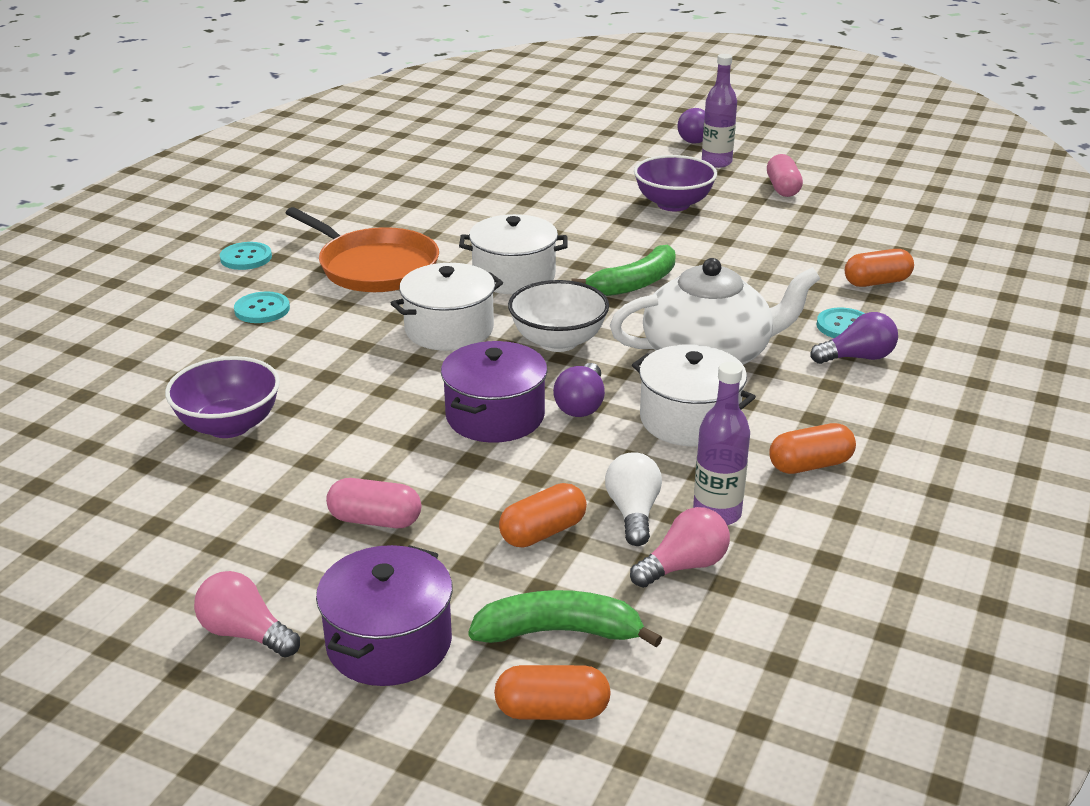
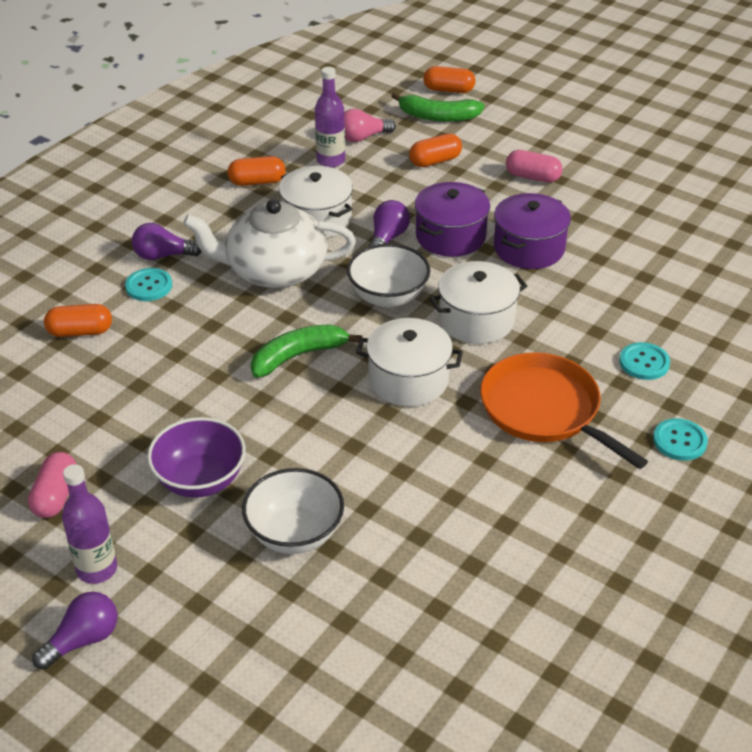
camera: 170 degrees left, 10 degrees up
(229, 425) = (639, 249): purple bowl -> none
(245, 633) = (596, 131): pink light bulb -> none
(389, 643) = (523, 120): purple pot -> purple pot (529, 248)
(579, 186) = (295, 534): none -> white bowl
(633, 512) = (379, 166): white light bulb -> none

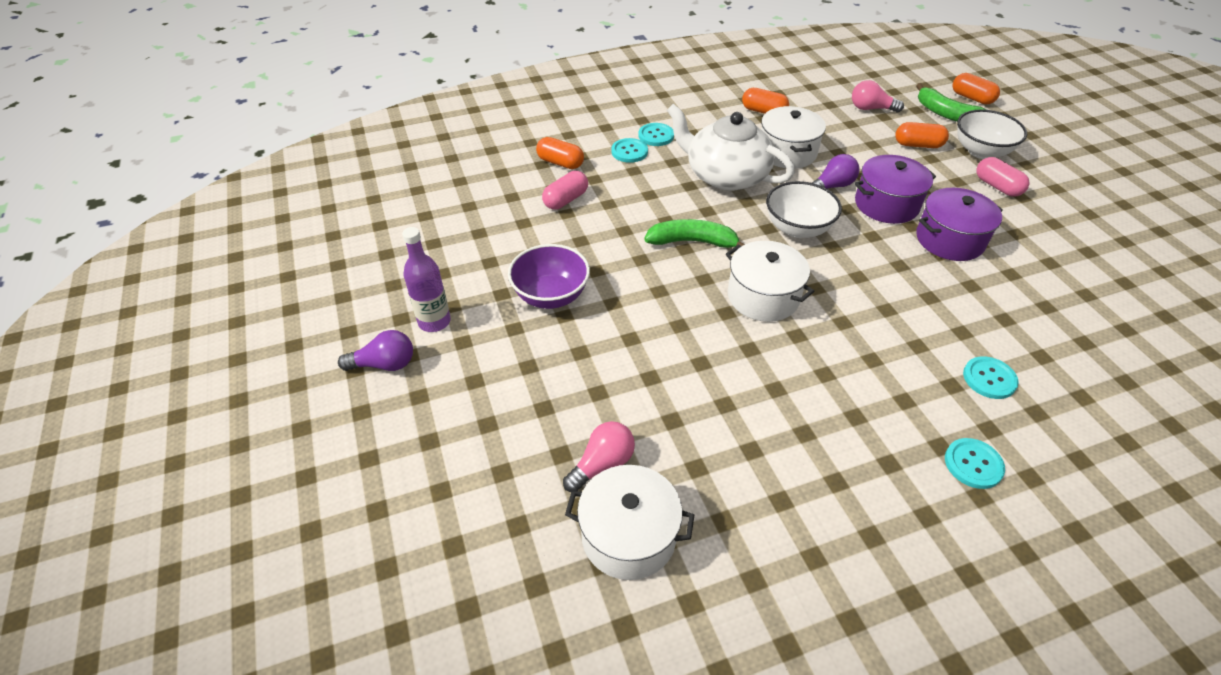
camera: 35 degrees right, 5 degrees up
(56, 496) = (453, 260): pink capsule -> pink capsule (566, 200)
(163, 255) = (656, 136): purple light bulb -> turquoise button
(295, 534) = (582, 368): white bowl -> white bowl (981, 151)
(331, 160) = (832, 116): purple bottle -> none
(389, 608) = (602, 464): none -> pink light bulb
(476, 320) = (857, 276): white pot -> white pot (628, 536)
(544, 410) = (861, 374): orange pan -> none

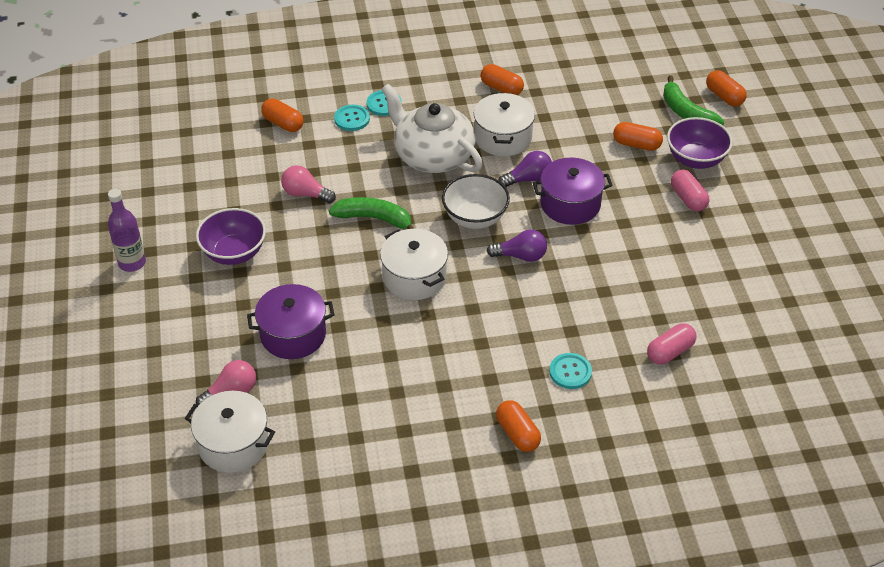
camera: 10 degrees right, 0 degrees up
(384, 364) = (85, 293): purple light bulb -> purple light bulb (521, 256)
(566, 200) = (275, 163): pink capsule -> pink capsule (670, 352)
(870, 108) = (612, 97): pink light bulb -> pink light bulb (305, 194)
(949, 240) = (609, 246): purple pot -> purple pot (293, 334)
(973, 464) = (517, 434): turquoise button -> orange capsule
(981, 151) = (695, 159): white bowl -> purple bowl

